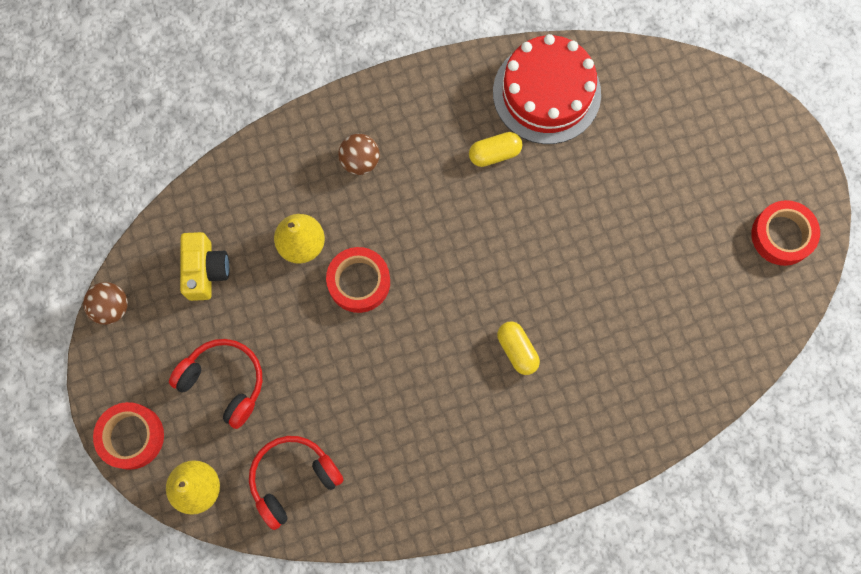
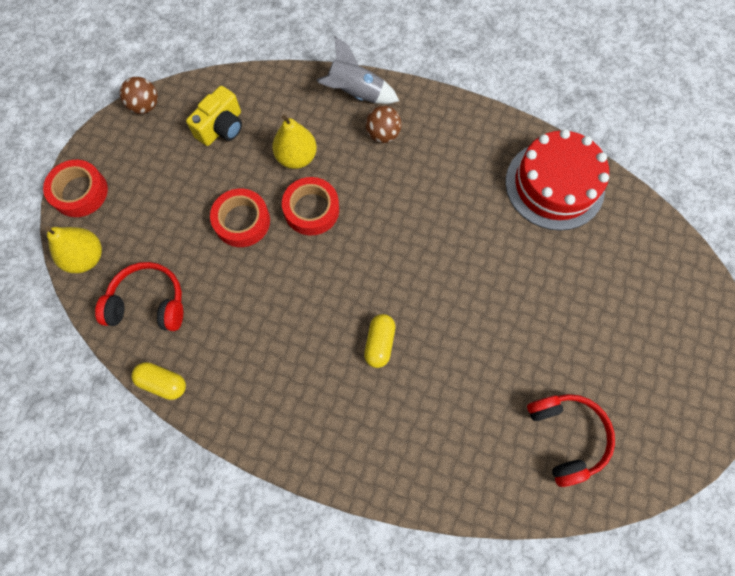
camera: 40 degrees right, 5 degrees down
(224, 382) = (166, 204): red headphones -> red headphones (566, 436)
(300, 140) = (355, 93): none -> grey rocket
(494, 153) = (481, 197): yellow capsule -> yellow capsule (163, 382)
(782, 235) = (662, 425): red tape -> red tape (242, 221)

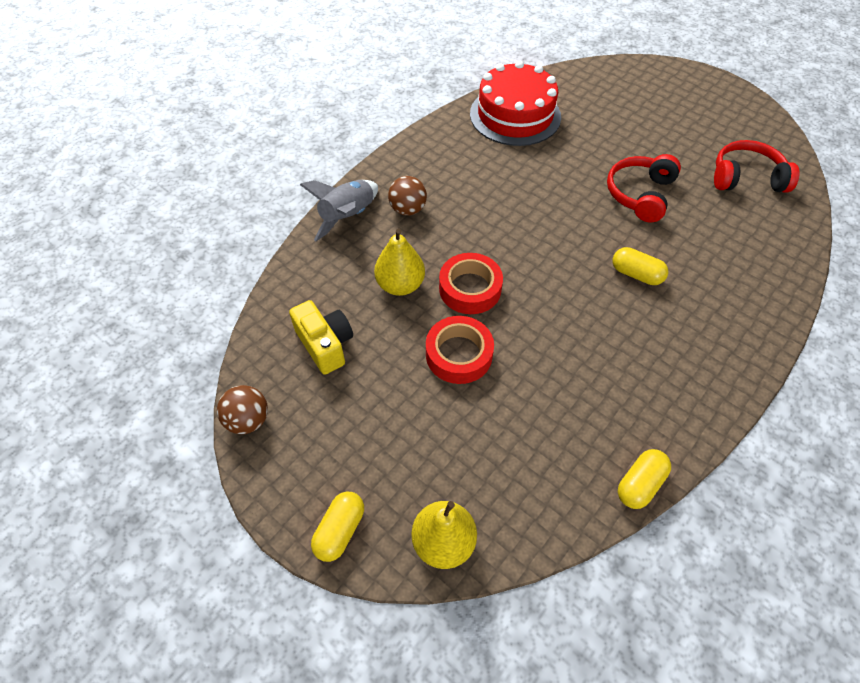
camera: 70 degrees left, 15 degrees down
(80, 192) = (340, 530): red tape -> yellow capsule
(149, 303) = (532, 477): red headphones -> red headphones (640, 194)

